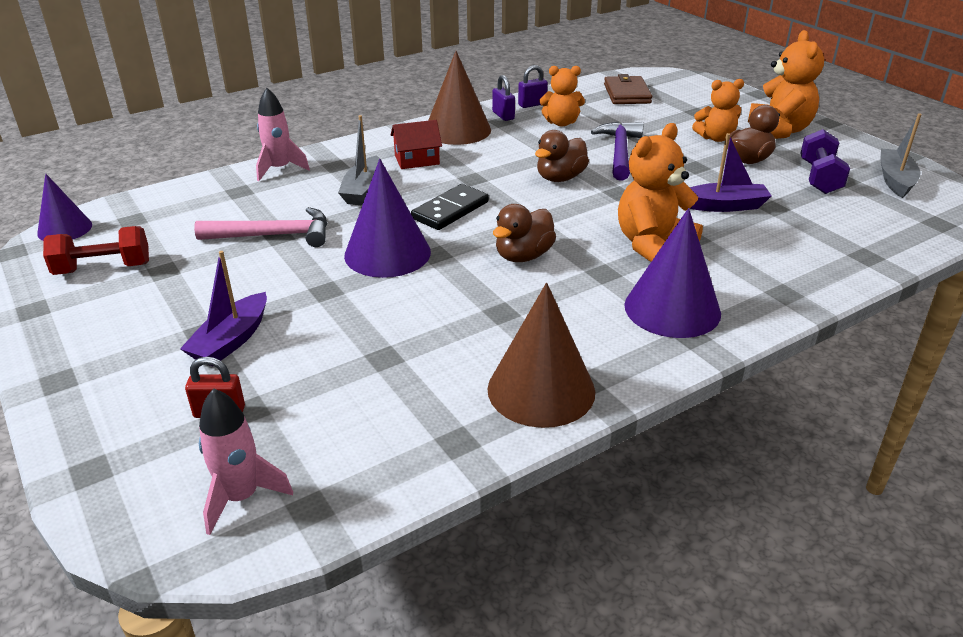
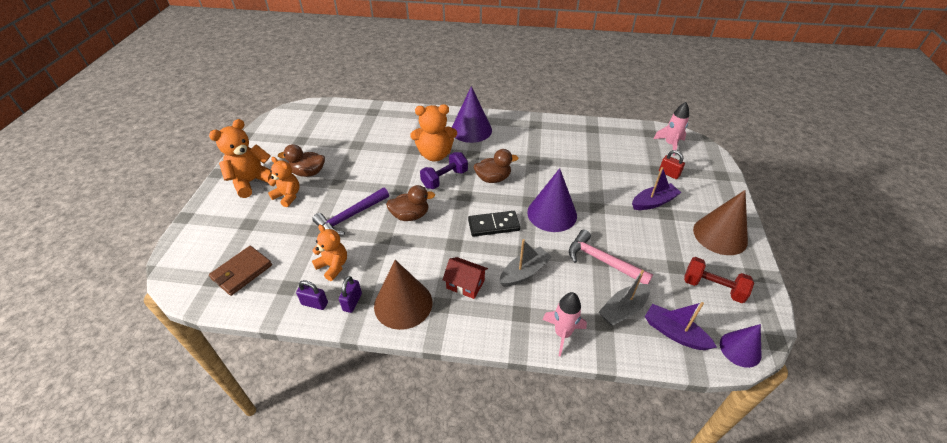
camera: 140 degrees left, 10 degrees up
(541, 390) = (551, 129): brown cone -> brown cone (720, 235)
(724, 206) = (373, 156): purple boat -> purple boat (674, 333)
(819, 177) = (306, 146): purple dumbbell -> purple dumbbell (444, 179)
(895, 180) = (284, 129): grey boat -> grey boat (623, 309)

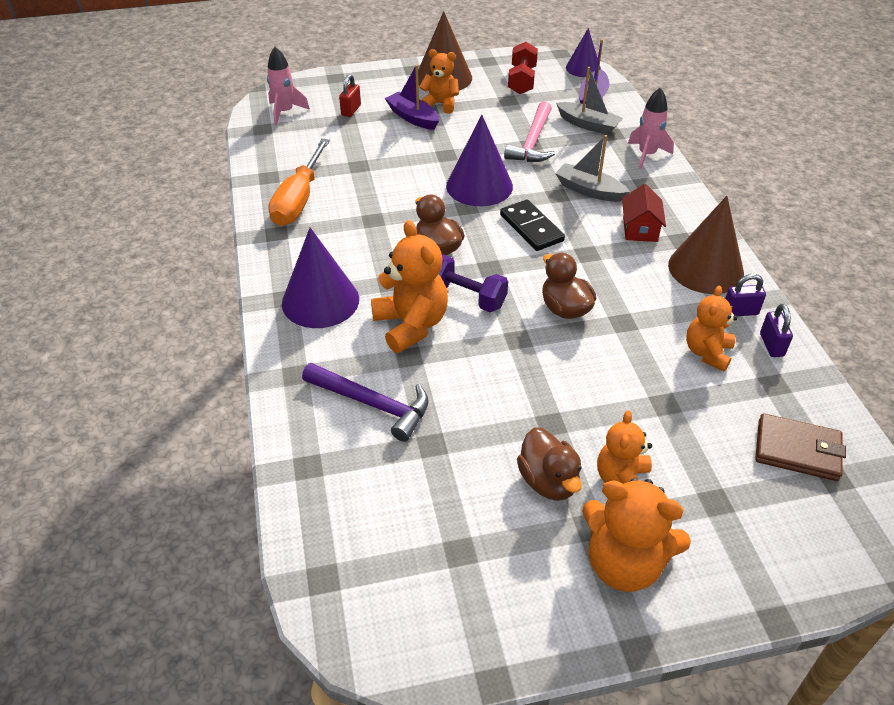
camera: 110 degrees left, 0 degrees up
(350, 216) = (611, 374): purple hammer -> purple hammer (373, 404)
(564, 136) = (299, 199): none -> orange screwdriver
(673, 222) = (440, 104): none -> orange teddy bear

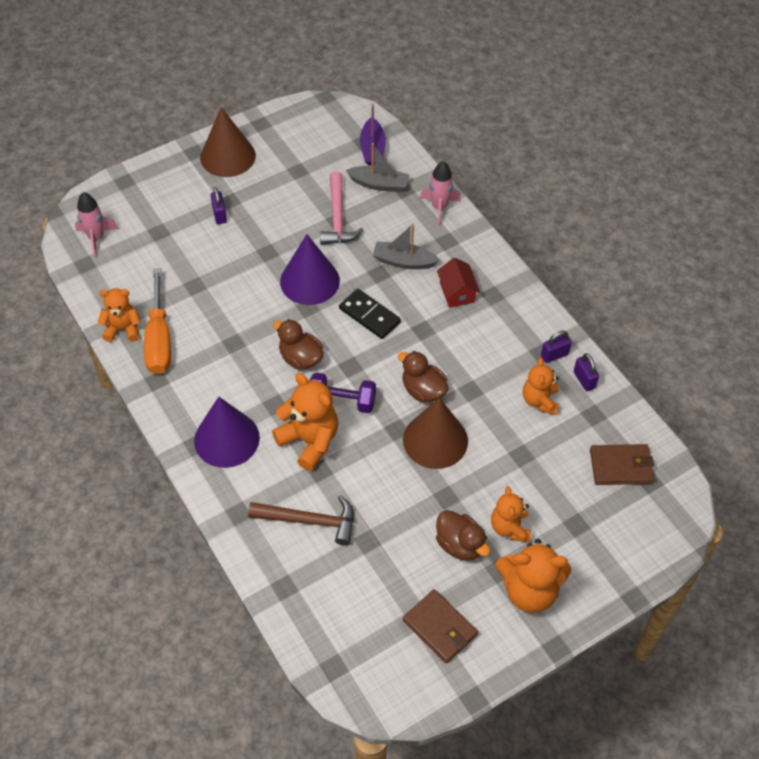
camera: 20 degrees left, 10 degrees up
(351, 110) = (158, 220): red padlock -> none
(373, 404) = (310, 521): purple hammer -> brown hammer
(413, 118) = (219, 215): purple boat -> purple padlock
(440, 104) = (238, 191): orange teddy bear -> orange teddy bear (123, 329)
(483, 573) = (440, 628): none -> brown wallet
(522, 81) = (301, 143): red dumbbell -> none
(583, 68) = (352, 112): purple cone -> none
(705, 269) = (519, 320): brown cone -> brown cone (435, 440)

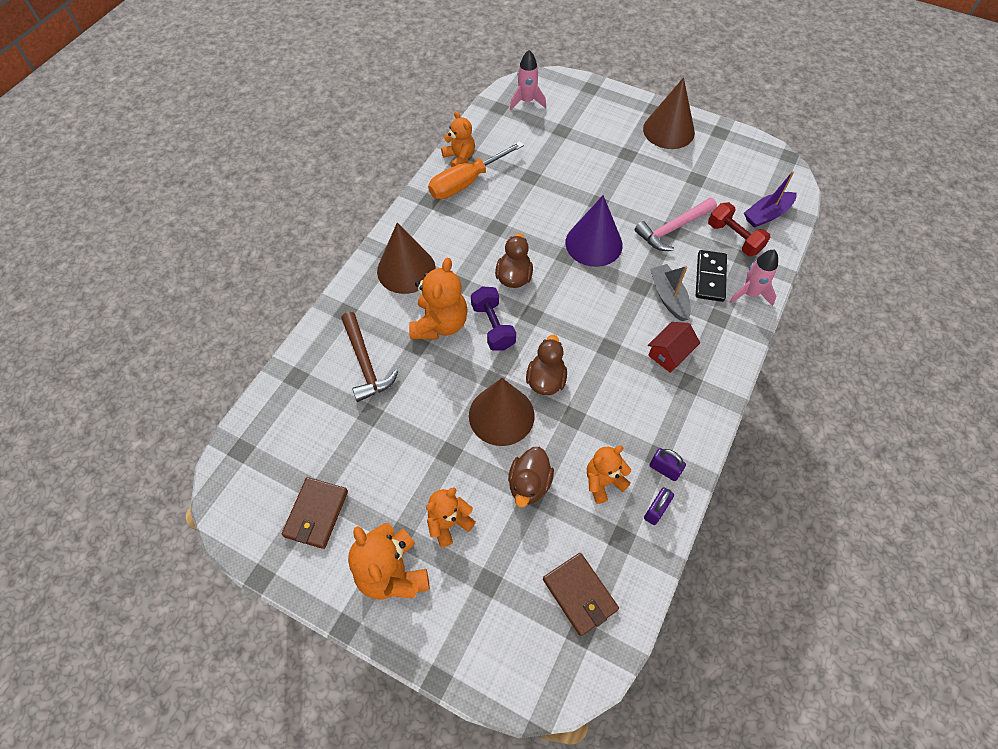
camera: 60 degrees right, 5 degrees up
(219, 215) = (608, 155): purple padlock -> none
(226, 439) = (406, 269): purple cone -> brown cone
(369, 315) = (592, 301): black domino -> black domino (710, 277)
(379, 184) = (734, 238): grey boat -> red dumbbell
(460, 545) = (407, 489): brown duck -> brown duck (529, 484)

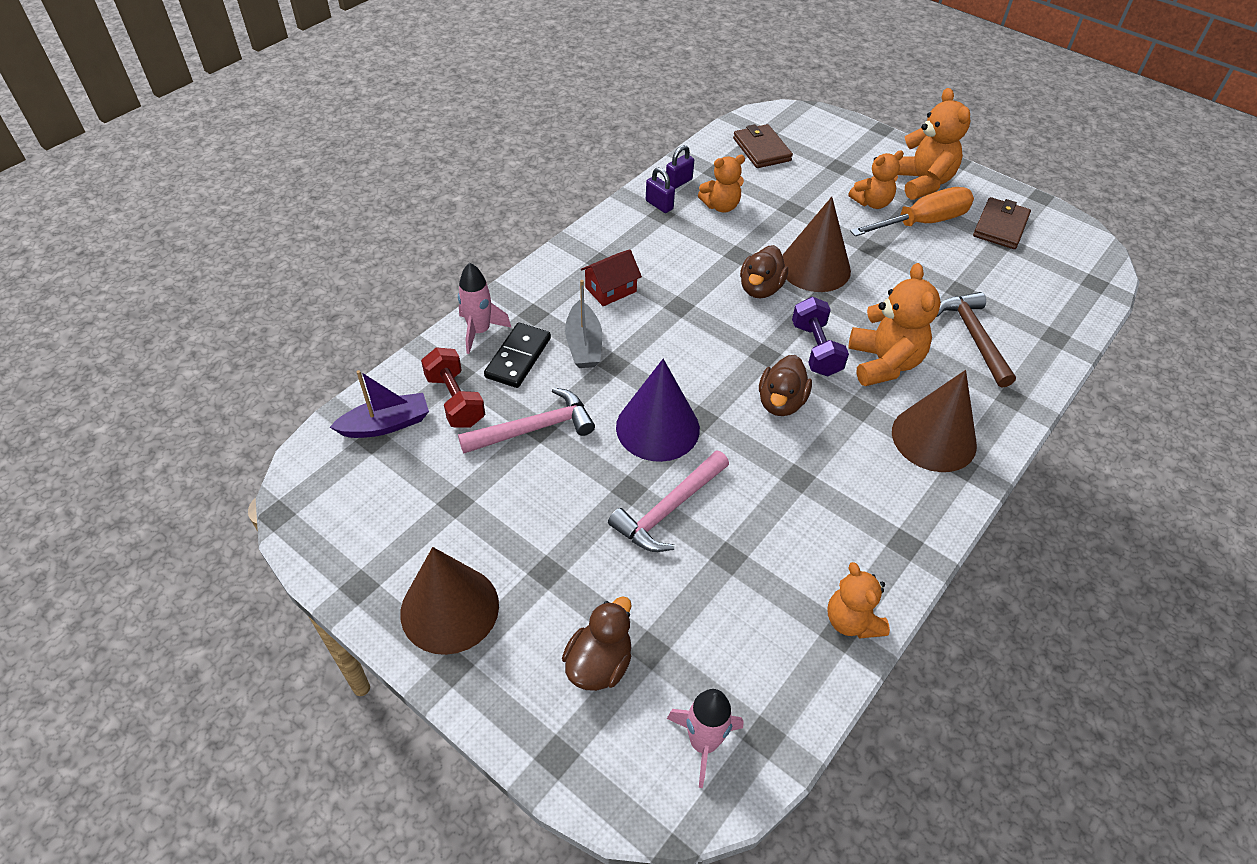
camera: 170 degrees left, 10 degrees down
(440, 324) = (883, 363): orange teddy bear -> orange teddy bear turned 150 degrees clockwise
(466, 182) = (841, 566): orange screwdriver -> orange screwdriver (922, 223)
(529, 484) = (793, 215): brown duck -> brown duck (599, 663)
(571, 195) = (669, 510): none -> pink hammer

